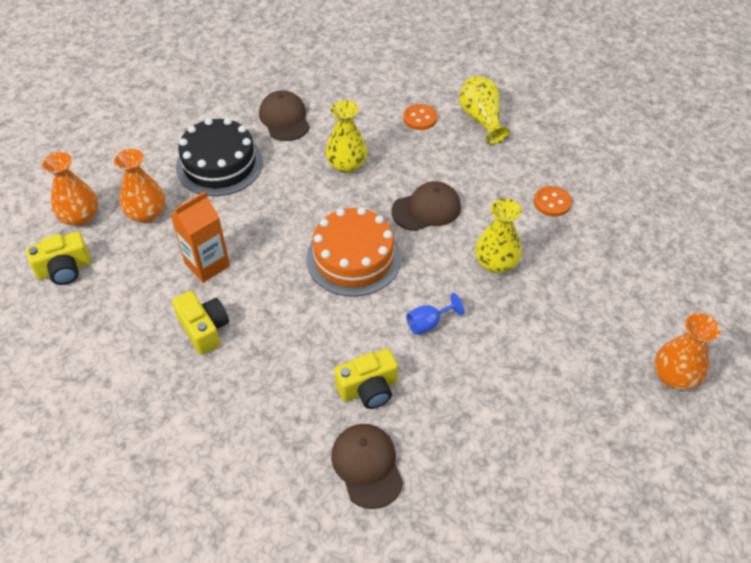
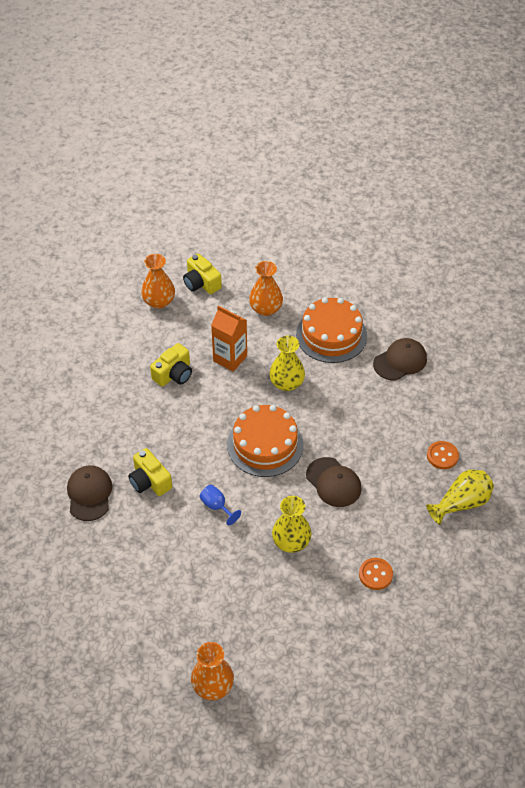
camera: 75 degrees right, 0 degrees up
(80, 217) = (250, 274): orange vase -> orange vase (159, 301)
(219, 164) = (331, 335): black cake -> orange cake
(346, 165) = (363, 416): yellow vase -> yellow vase (286, 383)
(367, 466) = (89, 494): brown cap -> brown cap turned 60 degrees counterclockwise

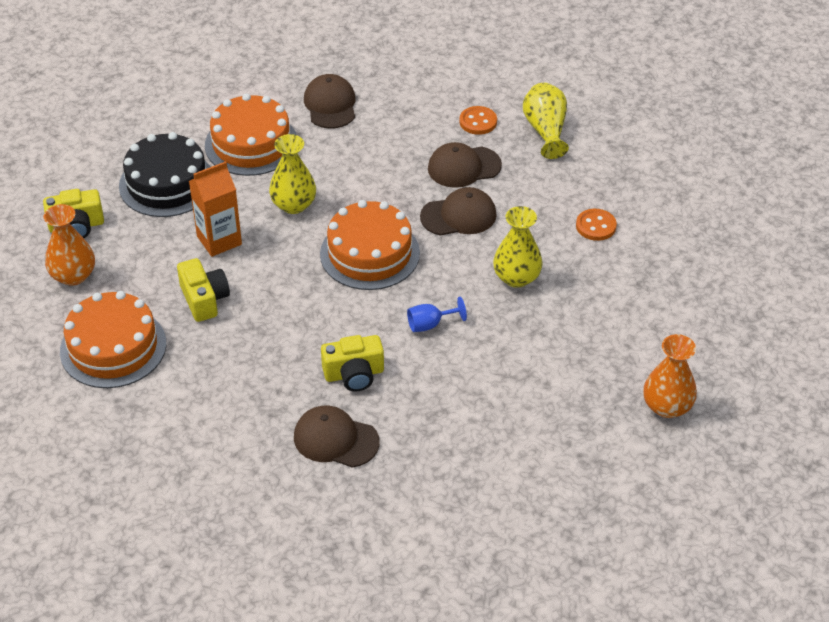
camera: 65 degrees left, 5 degrees down
(110, 348) = (113, 347): none -> orange cake
(266, 309) = (167, 183): orange vase -> black cake
(387, 466) = (464, 167): none -> brown cap

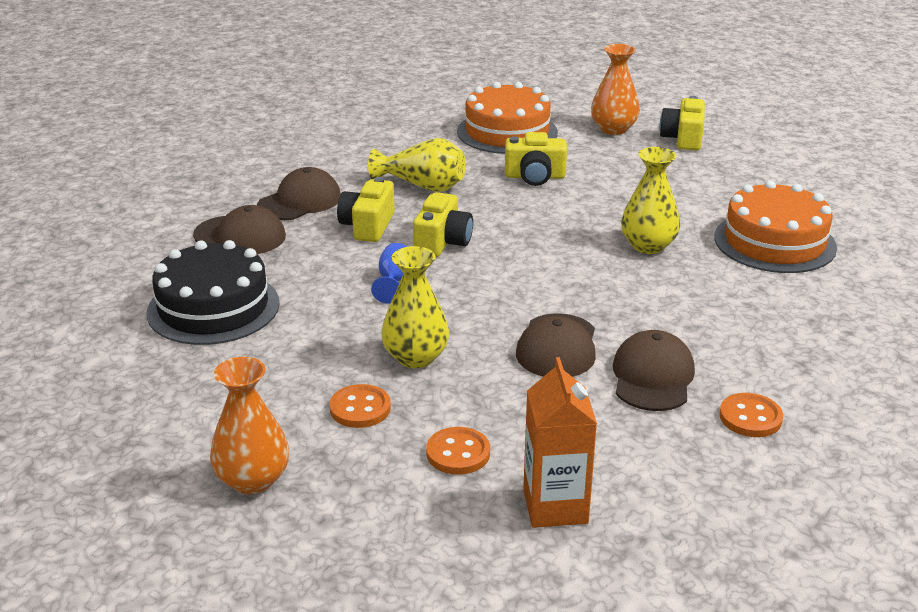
camera: 115 degrees right, 15 degrees down
(167, 183) = (725, 186): black cake -> black cake (213, 307)
(219, 240) = (616, 197): orange carton -> orange carton (555, 506)
(330, 105) = (836, 308): brown cap -> brown cap (240, 236)
(354, 318) = (442, 242): none -> yellow camera
(369, 253) = (534, 272): orange cake -> none
(545, 131) = (699, 477): yellow vase -> yellow vase (423, 186)
(587, 283) = (360, 408): none -> orange button
(667, 406) = (116, 399): orange vase -> orange vase (253, 479)

